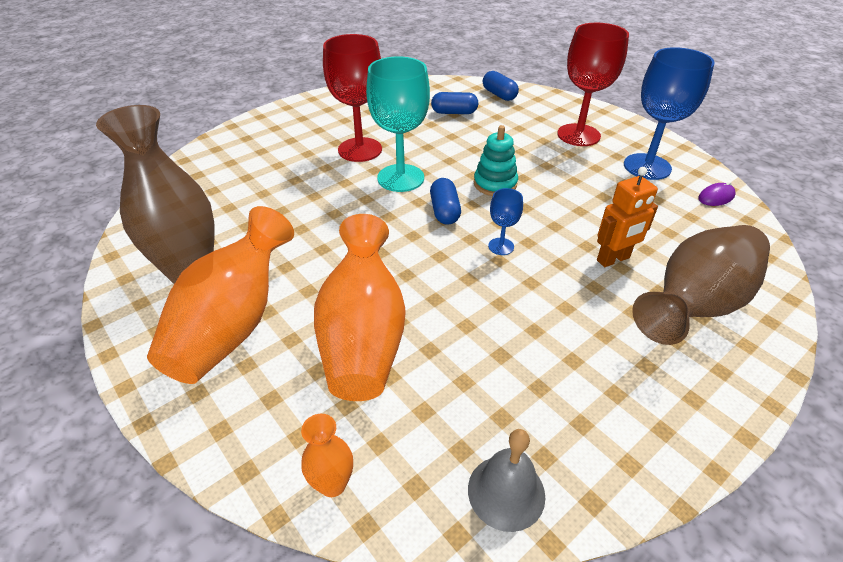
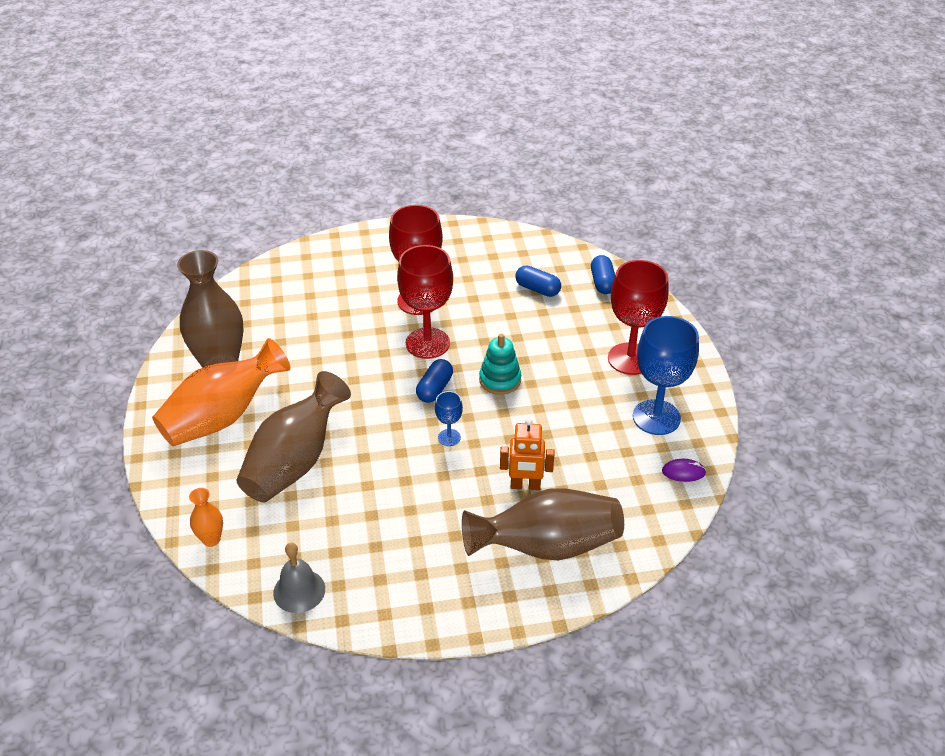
camera: 30 degrees right, 0 degrees up
(363, 336) = (295, 462): orange vase -> brown vase
(400, 178) = (427, 343): turquoise goblet -> red goblet

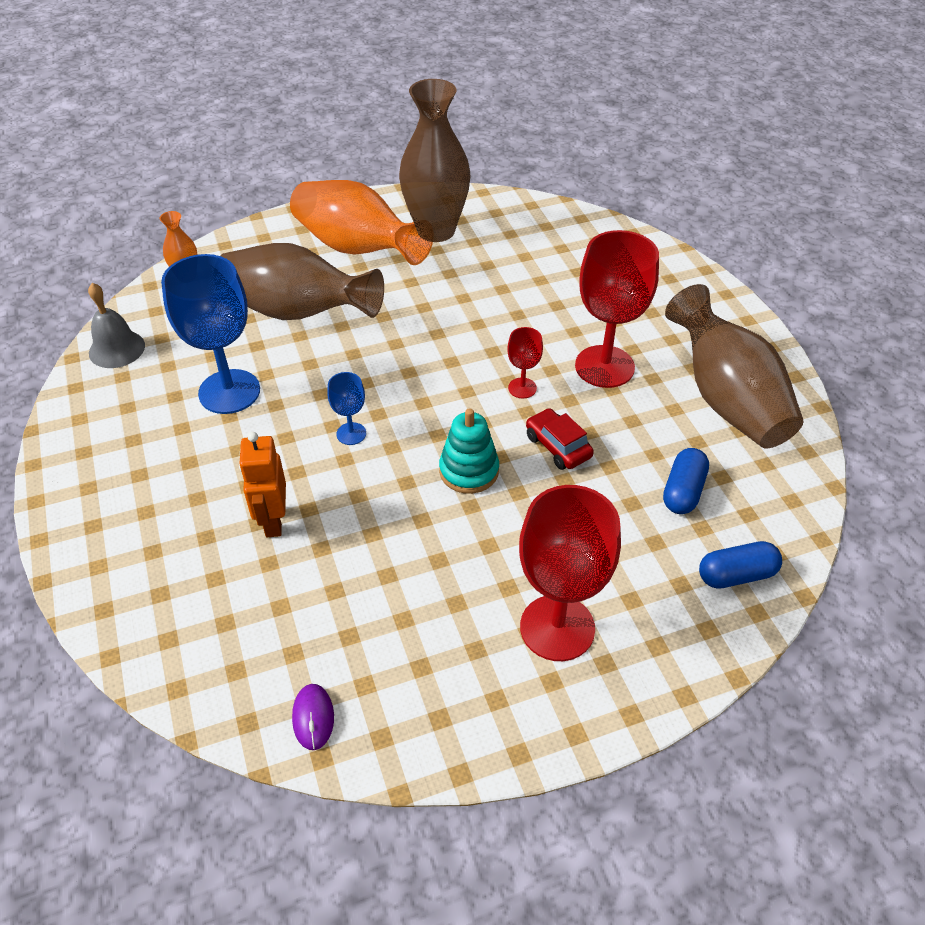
camera: 80 degrees right, 5 degrees up
(427, 343) = (522, 388): red goblet -> red goblet, size x0.47
(435, 389) = (437, 407): blue capsule -> none
(487, 335) = (558, 446): none -> red car
(547, 546) = (169, 555): brown vase -> brown vase (726, 399)
(656, 417) = (428, 673): blue goblet -> blue goblet (229, 392)

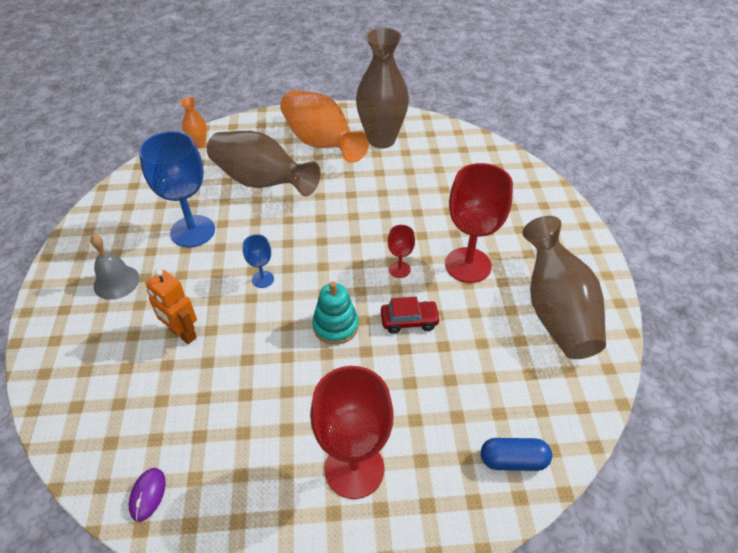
camera: 15 degrees right, 0 degrees up
(117, 349) = (133, 186): grey bell -> grey bell (116, 282)
(273, 521) = (182, 333): orange robot -> orange robot turned 60 degrees counterclockwise
(558, 446) = (409, 321): red car -> red car turned 105 degrees clockwise
(683, 491) = (494, 379): blue capsule -> none

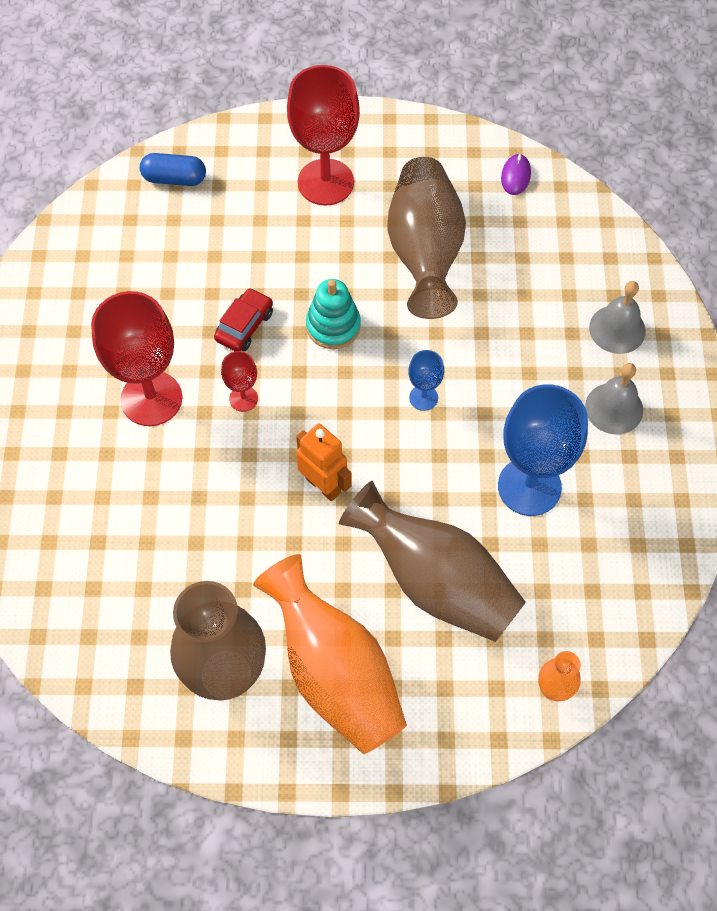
camera: 175 degrees left, 15 degrees up
(93, 340) = (617, 329): none -> grey bell
(182, 333) = (514, 330): orange robot -> orange robot (323, 485)
(409, 321) = (244, 326): red car -> red car turned 120 degrees clockwise
(556, 310) = (65, 326): brown vase -> brown vase (424, 253)

